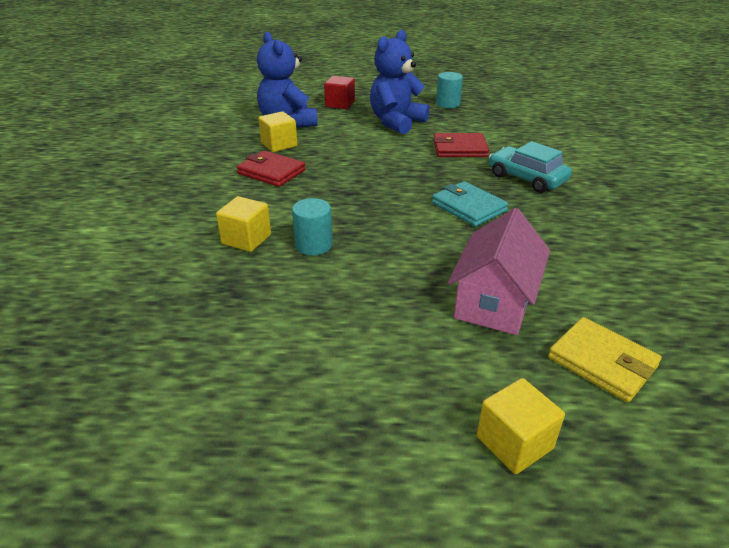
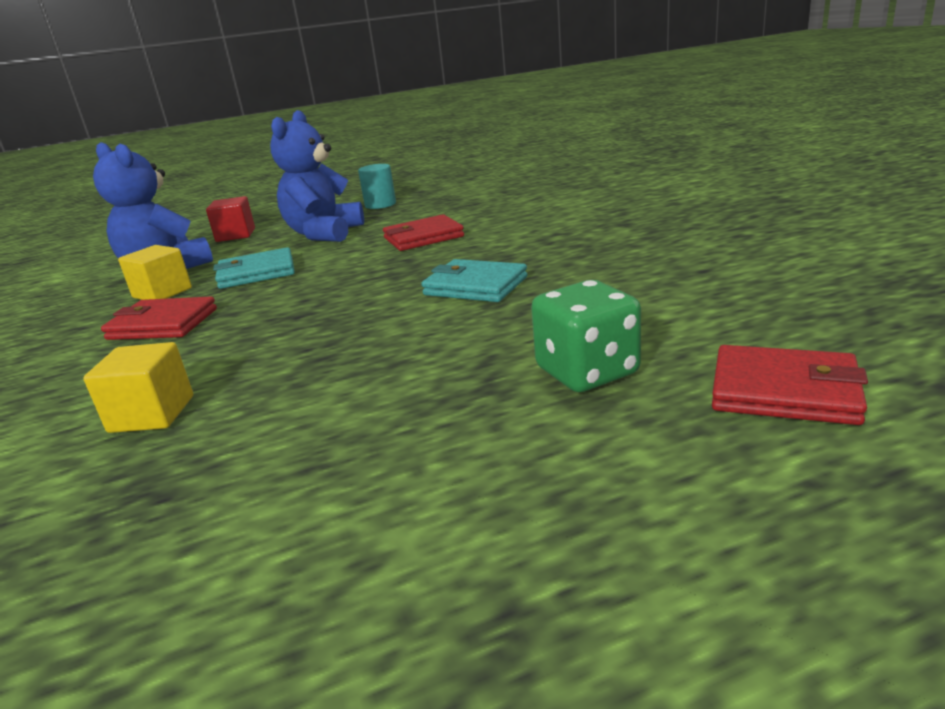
camera: 20 degrees left, 10 degrees down
(313, 245) = (273, 388): turquoise cylinder -> none
(339, 146) = (257, 273): none -> turquoise wallet
(494, 302) = (587, 372): pink house -> green dice
(514, 442) = (768, 540): yellow cube -> none
(527, 178) = (526, 242): turquoise car -> none
(602, 362) = (784, 391): yellow wallet -> red wallet

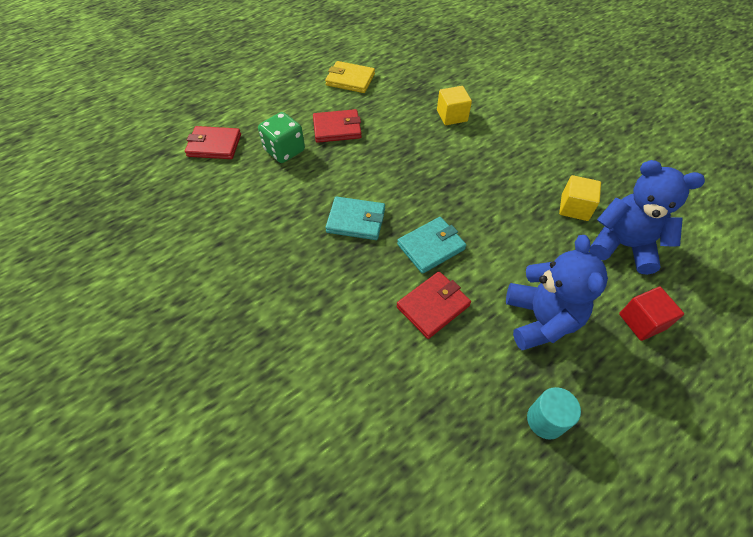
camera: 160 degrees right, 30 degrees up
(163, 324) = (526, 173): red wallet -> red wallet (337, 128)
(257, 273) = (530, 238): turquoise wallet -> turquoise wallet (431, 247)
(311, 556) = (350, 79): none -> yellow wallet

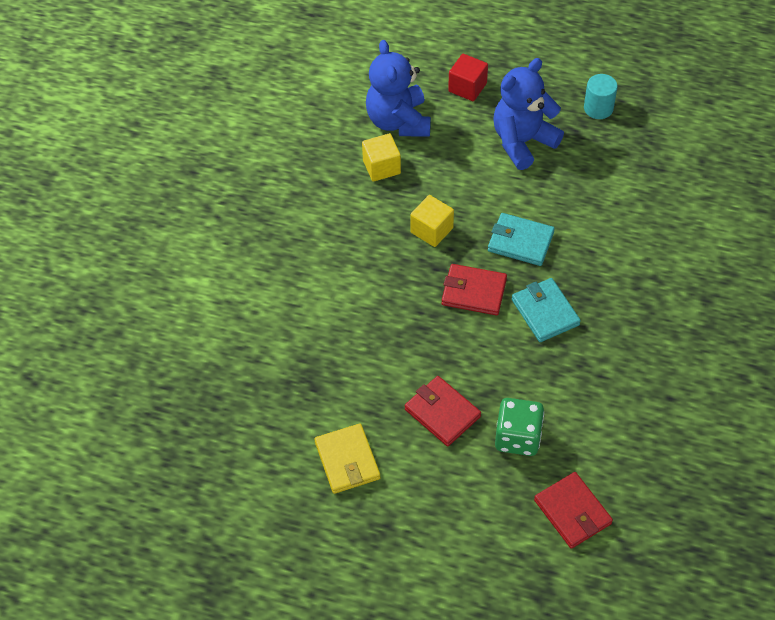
camera: 125 degrees left, 0 degrees up
(433, 306) = (575, 209): red wallet -> red wallet (474, 292)
(452, 116) = (329, 321): yellow cube -> yellow cube (431, 230)

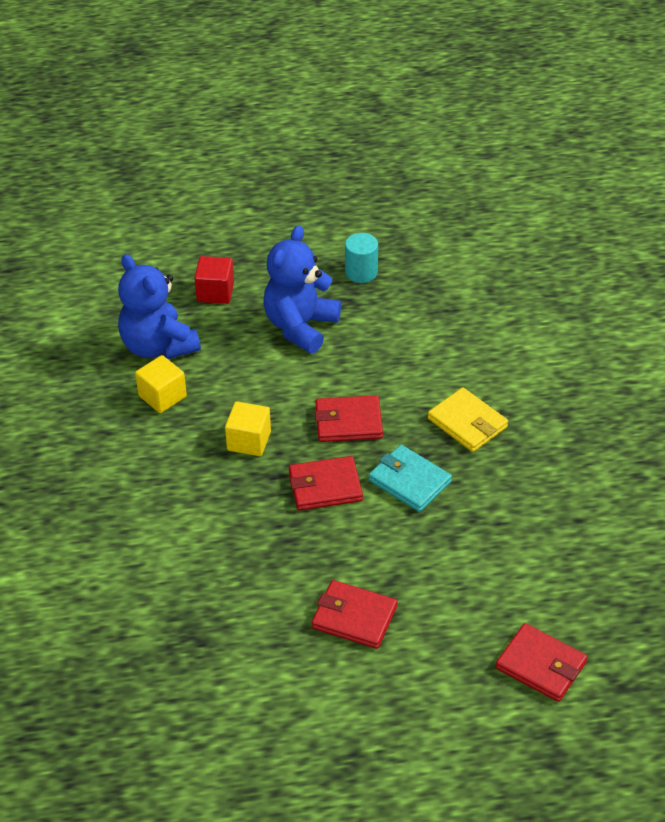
camera: 25 degrees left, 10 degrees down
(347, 460) = (276, 703): yellow wallet -> yellow wallet (467, 423)
(518, 437) = (446, 613): green dice -> none
(520, 242) = (348, 422): turquoise wallet -> red wallet

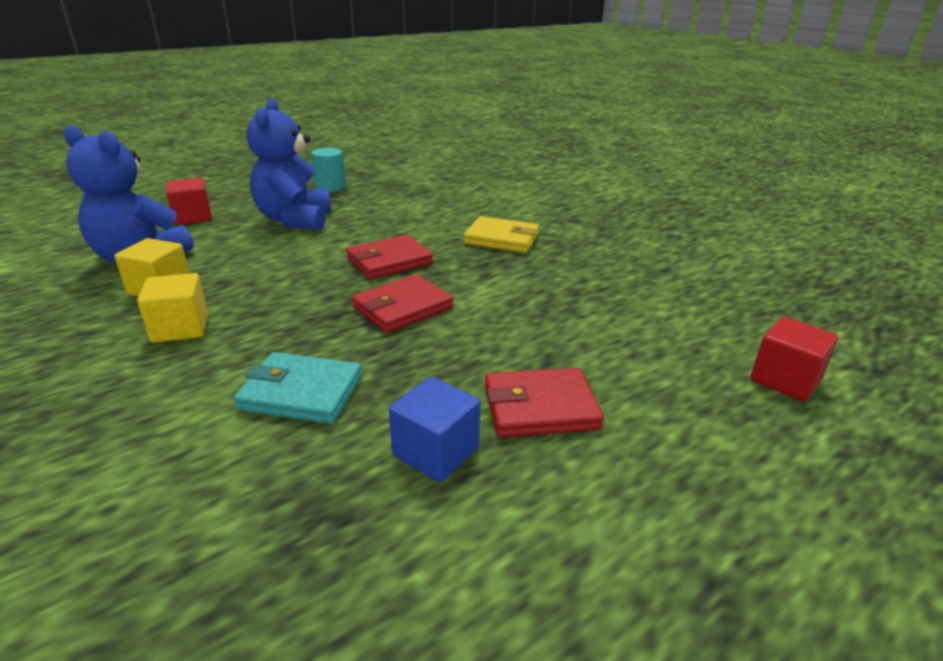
camera: 30 degrees left, 15 degrees down
(249, 441) = (288, 296): yellow cube -> yellow cube (180, 328)
(270, 622) = (435, 452): none -> blue cube
(409, 481) = (488, 283): turquoise wallet -> turquoise wallet (301, 392)
(541, 665) = (785, 380): red wallet -> red cube

